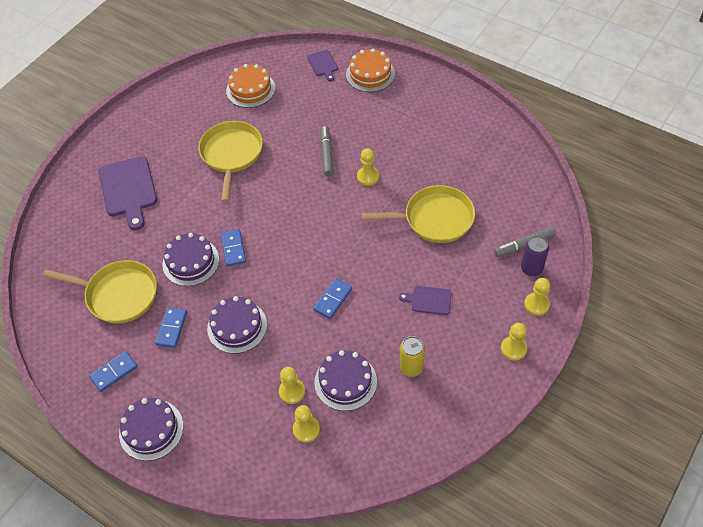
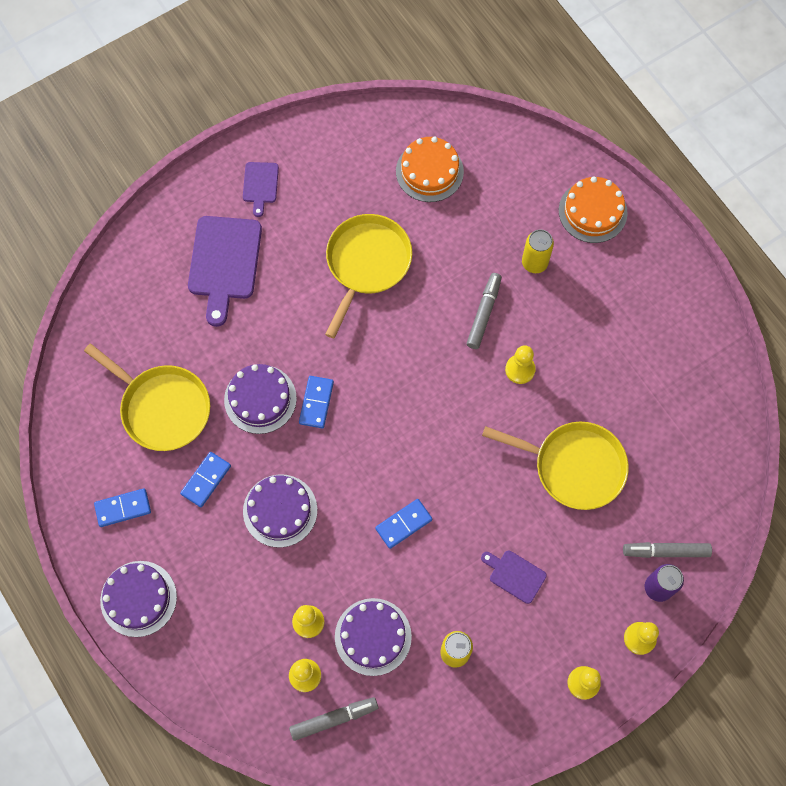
camera: 20 degrees right, 15 degrees up
(323, 64) = (538, 169): purple cutting board -> purple cutting board (260, 185)
(342, 450) = (334, 719): none -> grey marker
(346, 114) = (534, 262): none -> yellow can

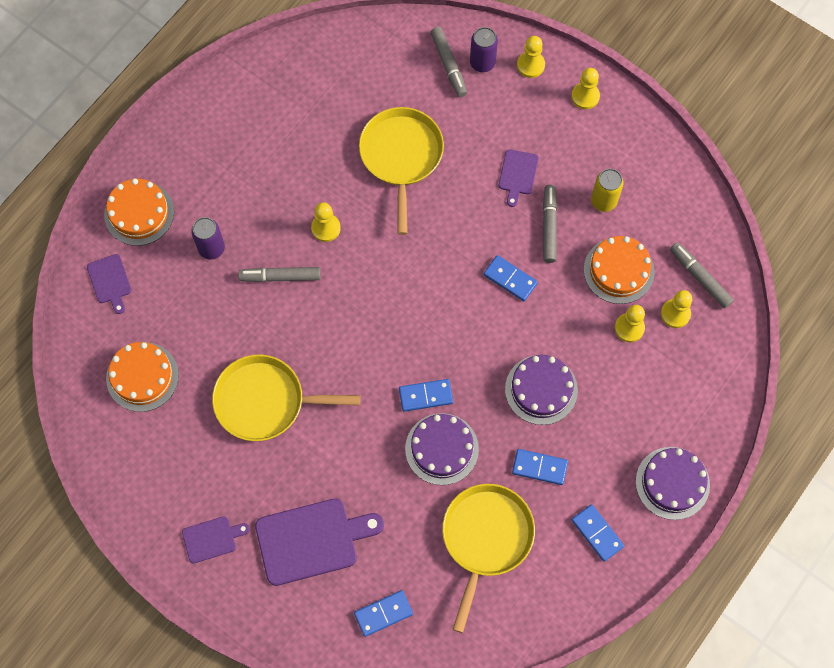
camera: 110 degrees left, 0 degrees up
(135, 299) = (383, 614): none -> blue domino
(373, 636) = (618, 270): purple cake -> orange cake
(446, 585) = (549, 226): none -> grey marker
(531, 169) = (110, 281): none -> purple cutting board
(534, 262) = (211, 248): yellow can -> purple can

